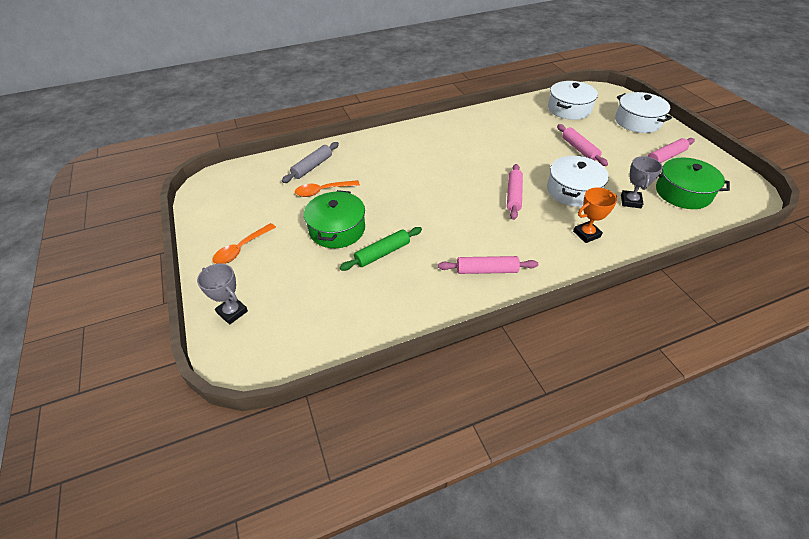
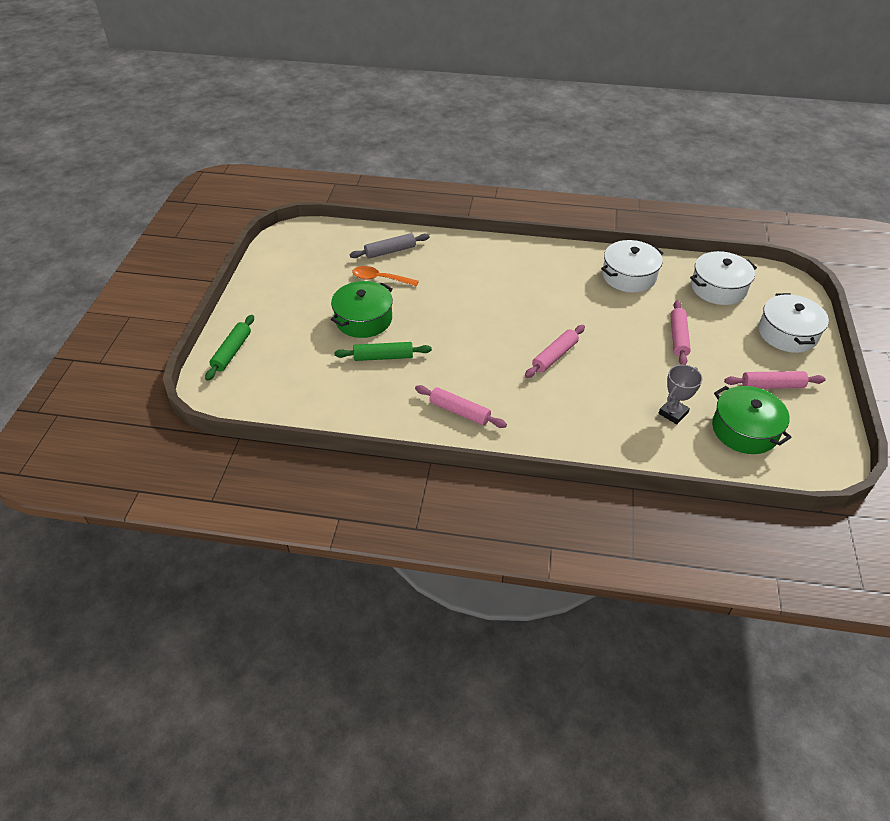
camera: 30 degrees right, 0 degrees up
(232, 312) = (232, 352): grey trophy -> green rolling pin
(241, 249) = (275, 304): orange spoon -> none
(573, 190) = (622, 377): white pot -> white pot (629, 276)
(586, 234) = (589, 423): orange trophy -> none

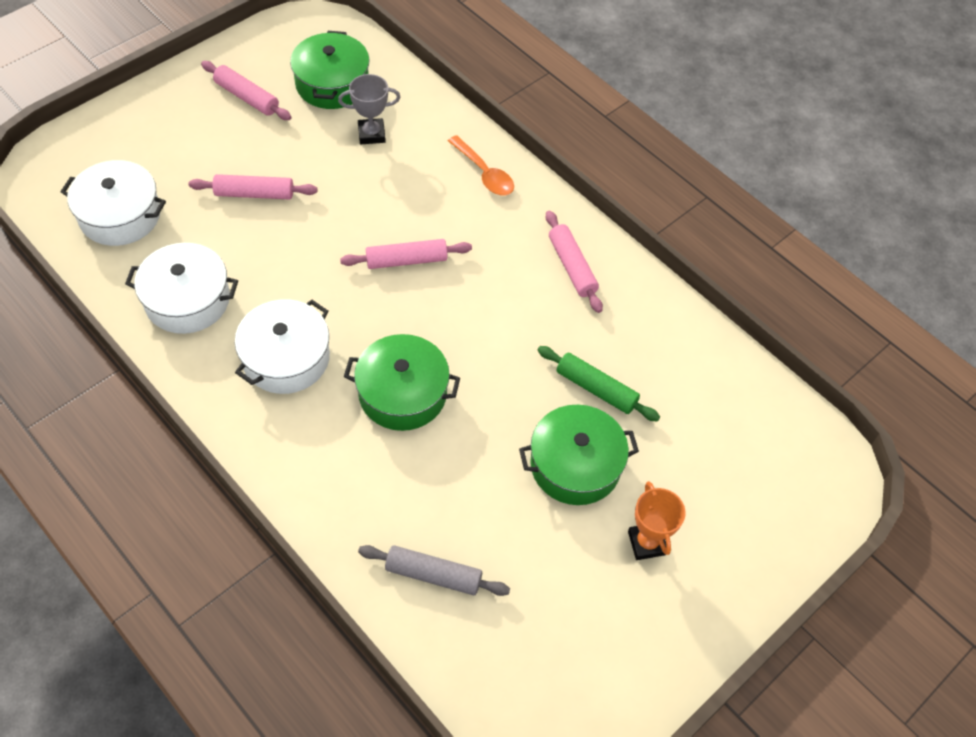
camera: 145 degrees left, 10 degrees up
(232, 352) = (782, 528): green rolling pin -> none
(301, 310) = (647, 543): none -> orange trophy
(380, 279) = (495, 525): orange spoon -> orange spoon (484, 173)
(479, 299) = (402, 393): none -> green pot
(678, 337) = (254, 194): pink rolling pin -> pink rolling pin turned 45 degrees clockwise
(787, 333) = (145, 126): white pot -> white pot (286, 358)

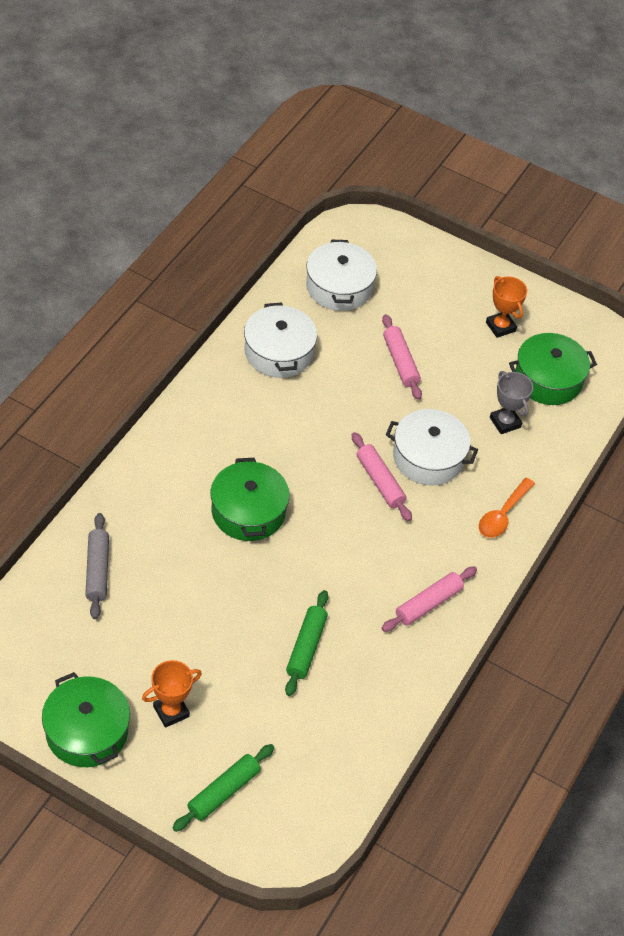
camera: 70 degrees right, 5 degrees down
(247, 97) = (500, 327): pink rolling pin -> orange trophy
(286, 358) = (251, 428): white pot -> white pot (428, 457)
(575, 465) = (225, 646): green pot -> green pot (87, 731)
(756, 516) = (223, 792): none -> green rolling pin

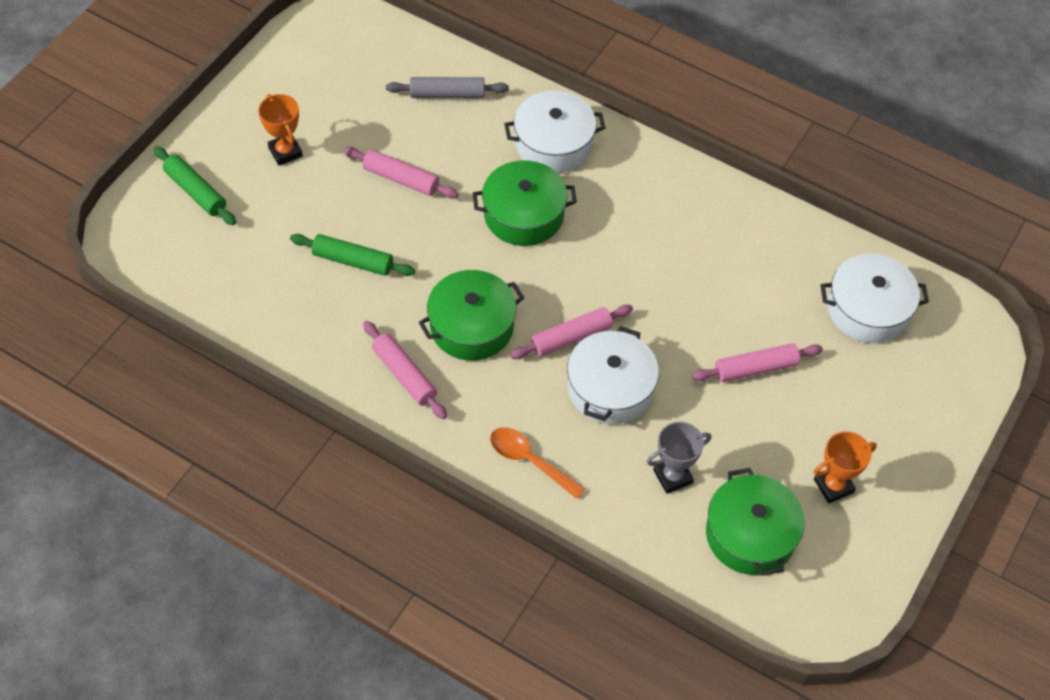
camera: 95 degrees right, 5 degrees up
(87, 731) = (269, 91): green pot -> green pot (471, 326)
(206, 609) = (401, 179): none -> pink rolling pin
(278, 352) = (752, 246): white pot -> white pot (553, 144)

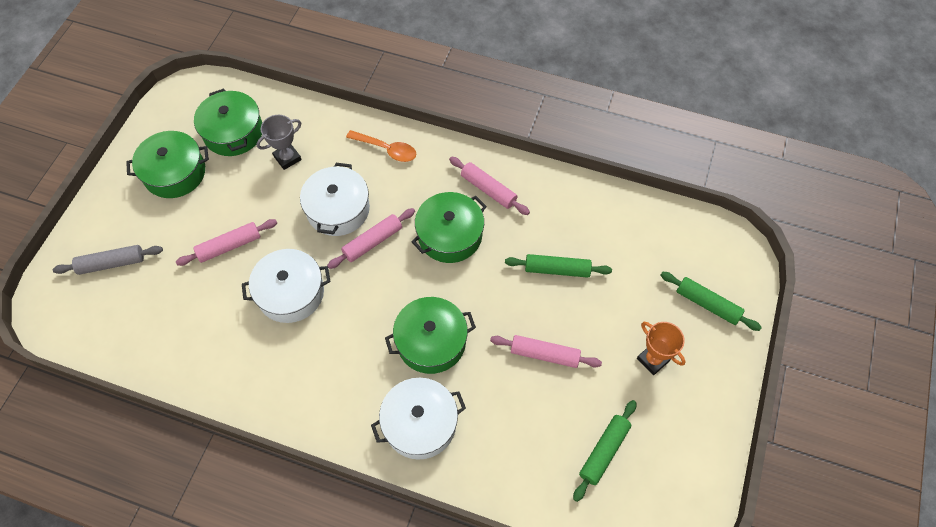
camera: 170 degrees right, 5 degrees up
(373, 87) = (604, 452): none -> green rolling pin
(447, 94) = (532, 460): grey rolling pin -> grey rolling pin (111, 263)
(833, 486) = (175, 173): orange trophy -> green pot
(868, 309) = (136, 314): white pot -> white pot (291, 293)

